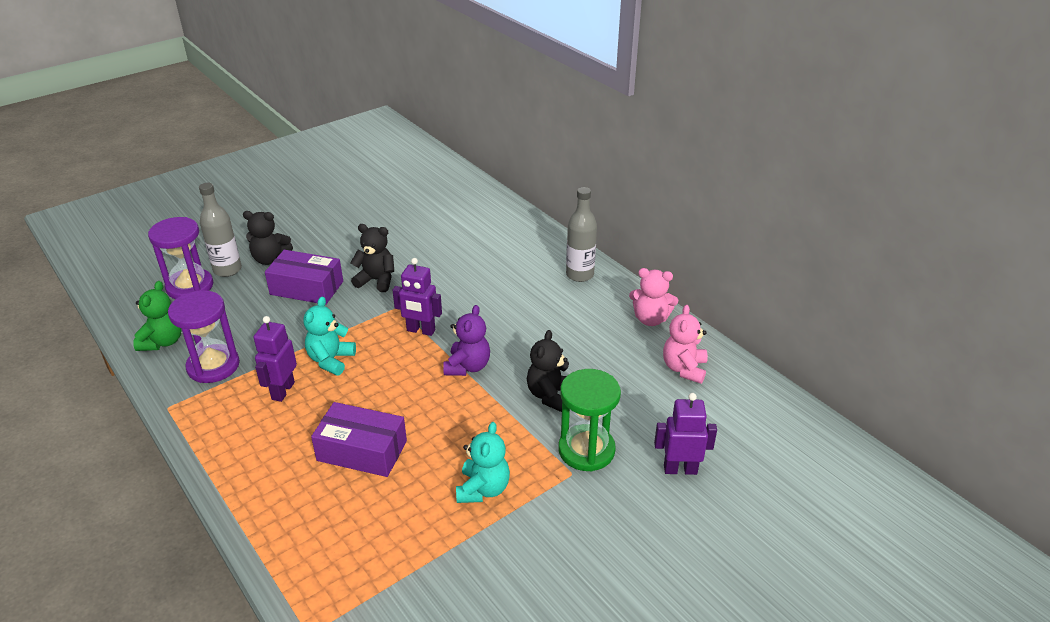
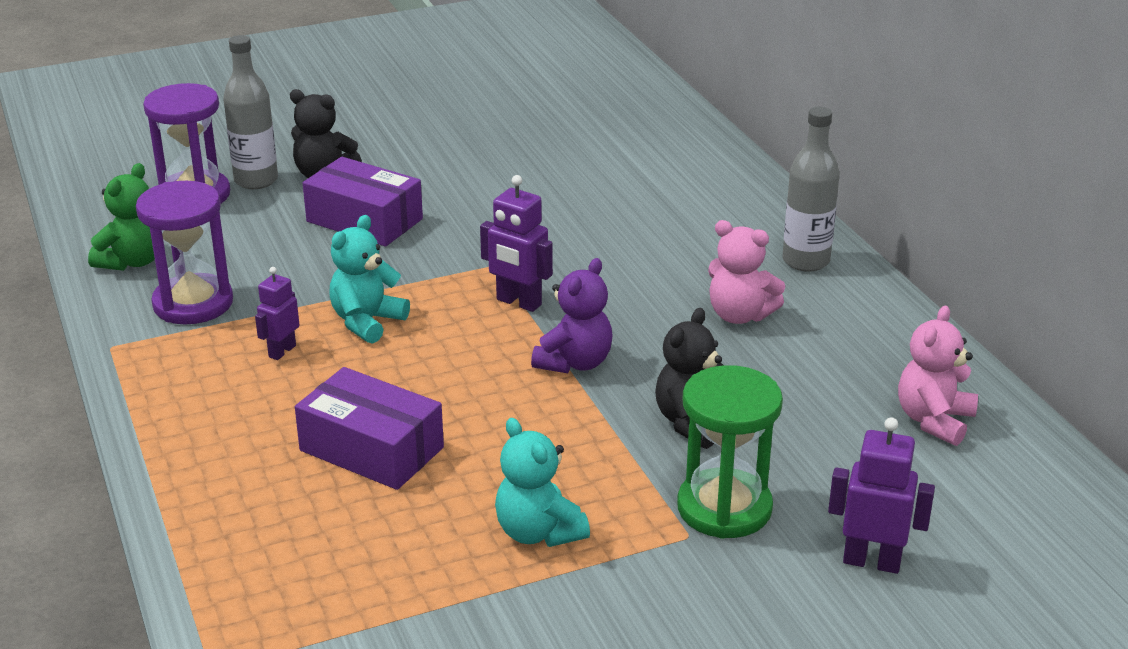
camera: 15 degrees right, 5 degrees down
(282, 391) = (282, 351): purple robot -> purple robot, size x0.66
(376, 280) = (474, 224): black teddy bear -> none
(483, 489) = (538, 532): turquoise teddy bear -> turquoise teddy bear turned 120 degrees clockwise
(650, 319) = (903, 341): pink teddy bear -> pink teddy bear (739, 315)

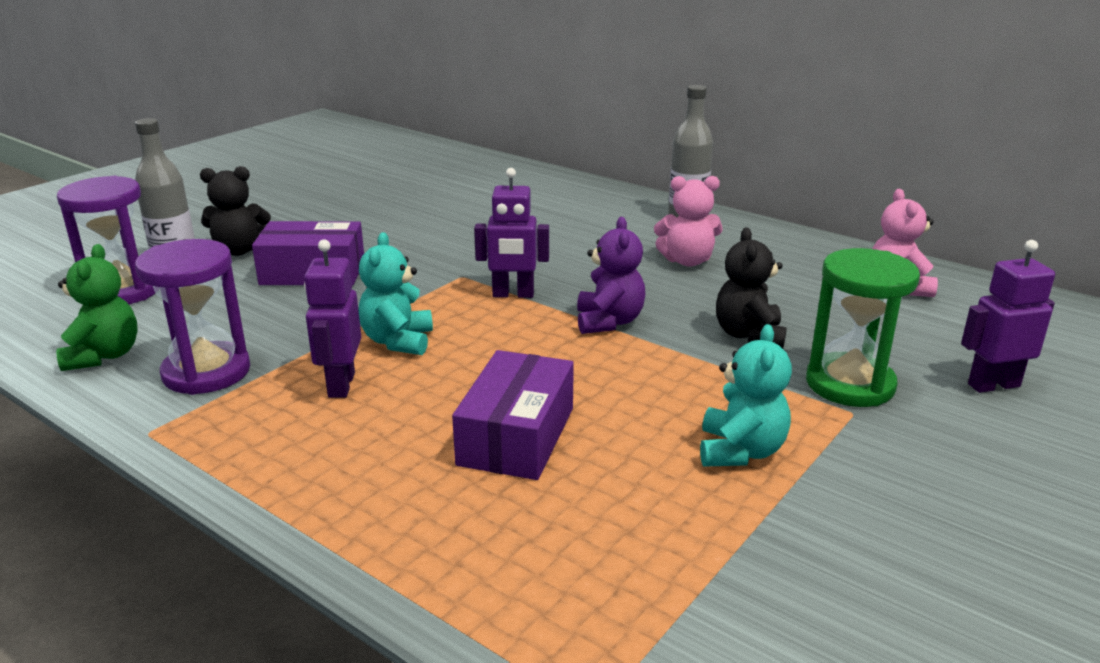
camera: 30 degrees left, 5 degrees down
(282, 351) = (340, 385): purple robot -> purple robot, size x1.52
(371, 449) = (516, 436): purple box -> purple box turned 75 degrees counterclockwise
(538, 532) = (740, 451): turquoise teddy bear -> turquoise teddy bear turned 105 degrees counterclockwise

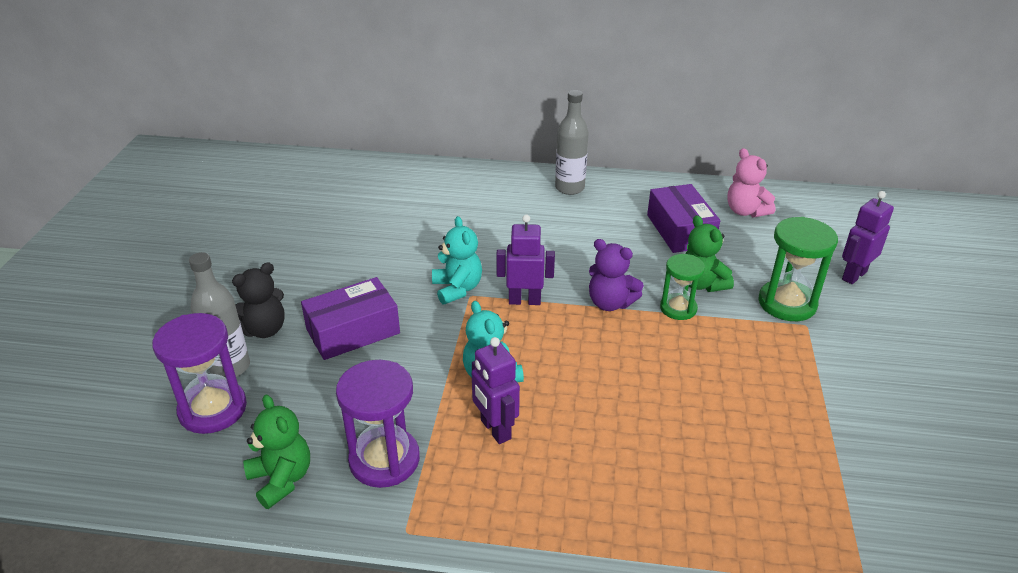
camera: 30 degrees left, 10 degrees up
(513, 295) = (524, 301): purple robot -> purple robot turned 150 degrees counterclockwise
(516, 436) = (649, 423): purple box -> purple box (680, 230)
(609, 322) = (610, 303): purple teddy bear -> purple teddy bear turned 150 degrees clockwise
(687, 261) = (606, 228): pink teddy bear -> none
(688, 348) = (678, 308): none -> green hourglass
(740, 451) = (777, 379): turquoise teddy bear -> turquoise teddy bear (457, 289)
(749, 335) = (701, 284): black teddy bear -> green teddy bear

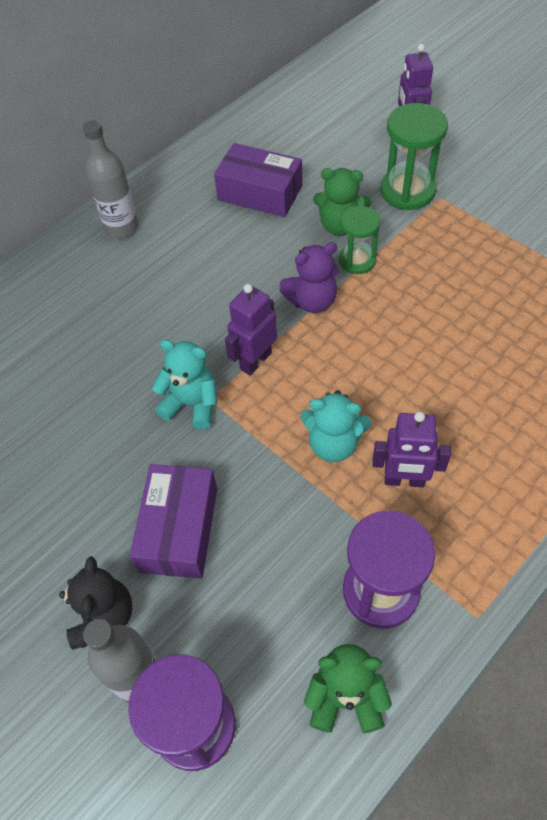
camera: 50 degrees left, 20 degrees up
(745, 211) = (275, 136): pink teddy bear -> none

